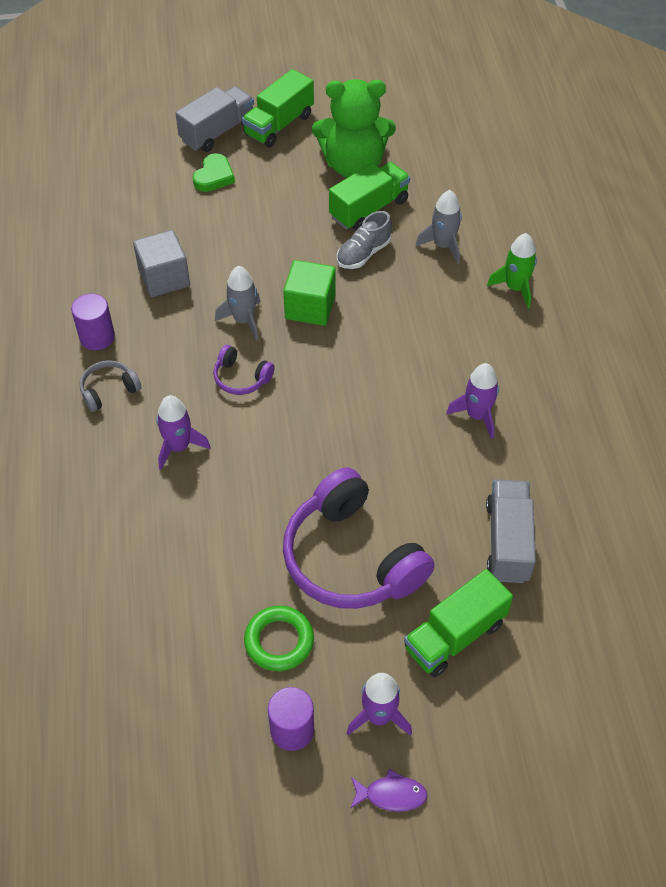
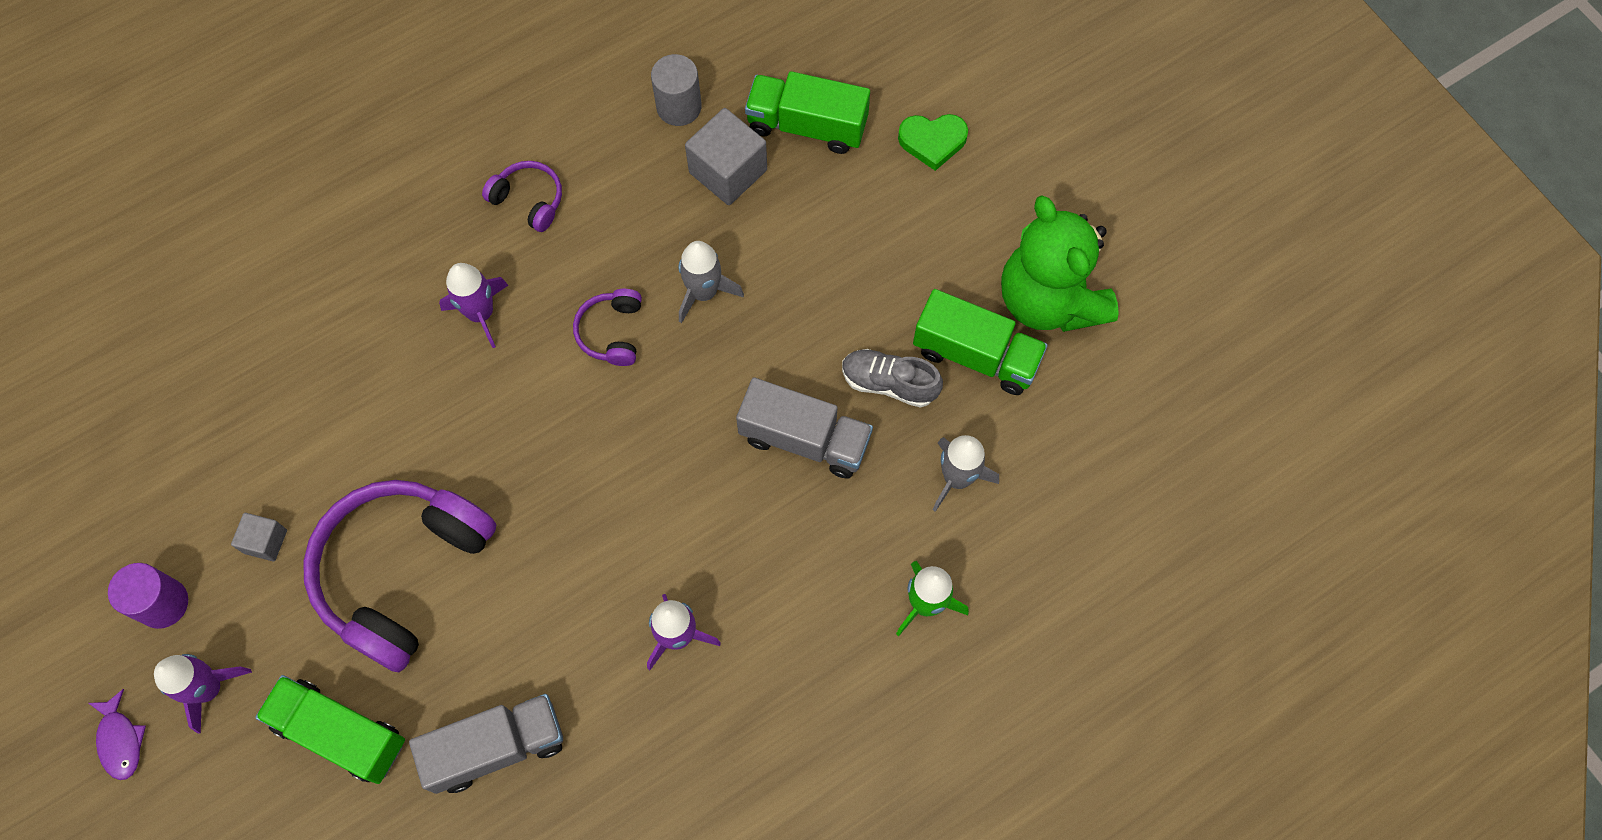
camera: 65 degrees right, 15 degrees up
(97, 286) = (679, 107): none -> grey cylinder
(97, 337) = (601, 147): purple cylinder -> none
(109, 390) = (529, 200): grey headphones -> purple headphones
(217, 132) = (1018, 106): grey truck -> grey truck (804, 439)
(279, 125) = (1075, 172): green truck -> green truck (807, 125)
(279, 641) = (265, 541): green ring -> grey cube
(310, 307) = (762, 359): green cube -> none

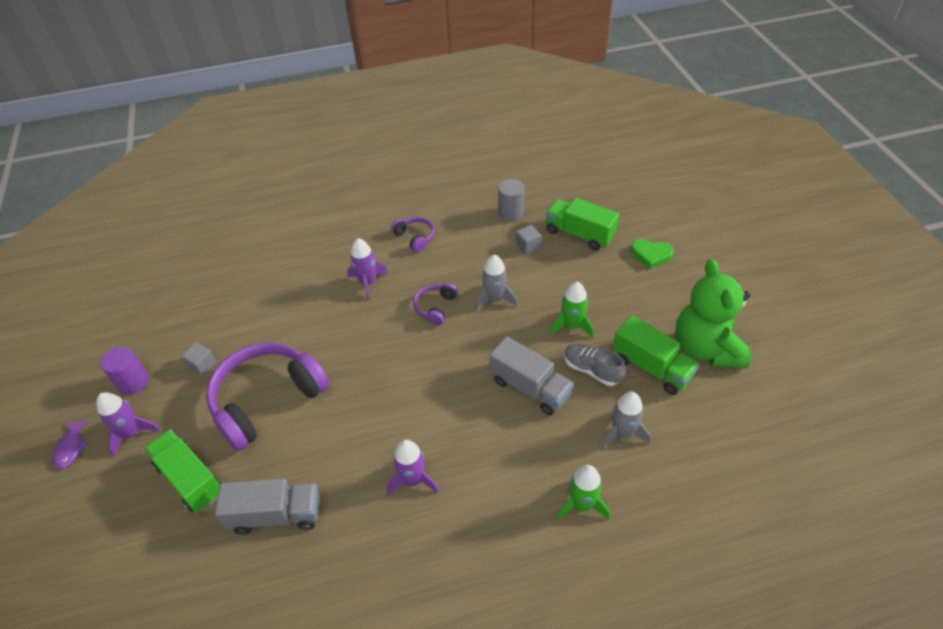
camera: 20 degrees right, 20 degrees down
(728, 171) = (528, 246): grey cube -> grey cube, size x0.55
(839, 312) = (572, 326): none -> green rocket

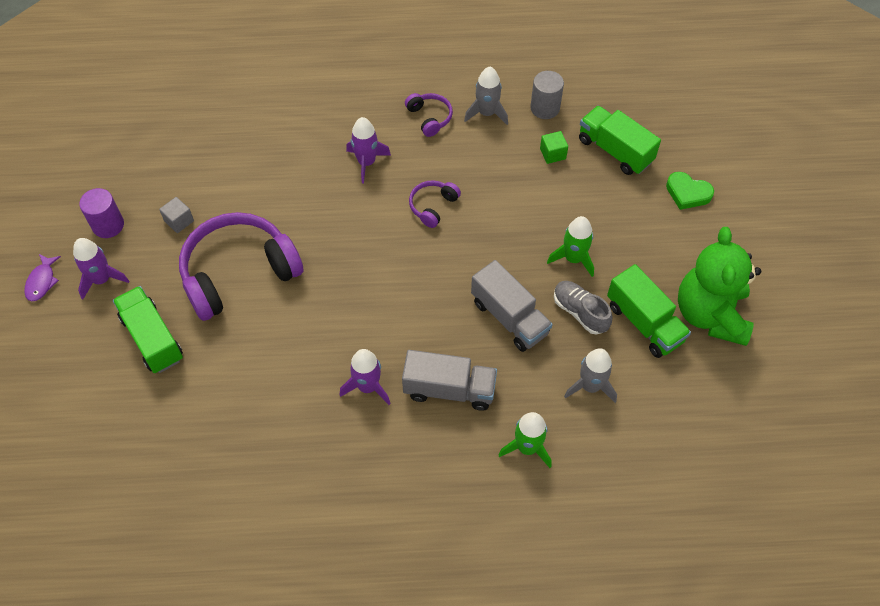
camera: 10 degrees right, 10 degrees up
(276, 515) = (229, 391): grey truck -> grey truck (449, 389)
(494, 299) = (499, 210): grey rocket -> grey rocket (486, 113)
(528, 246) = (552, 154): grey cube -> green cube

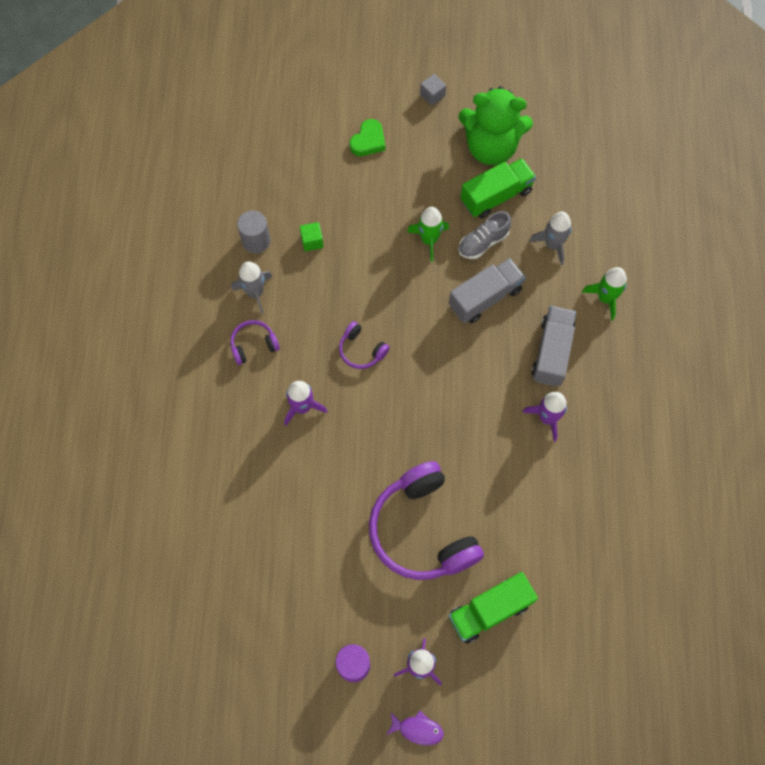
camera: 85 degrees left, 10 degrees up
(179, 221) = (355, 591): grey cube -> grey cube (432, 95)
(615, 151) = (315, 189): green truck -> none

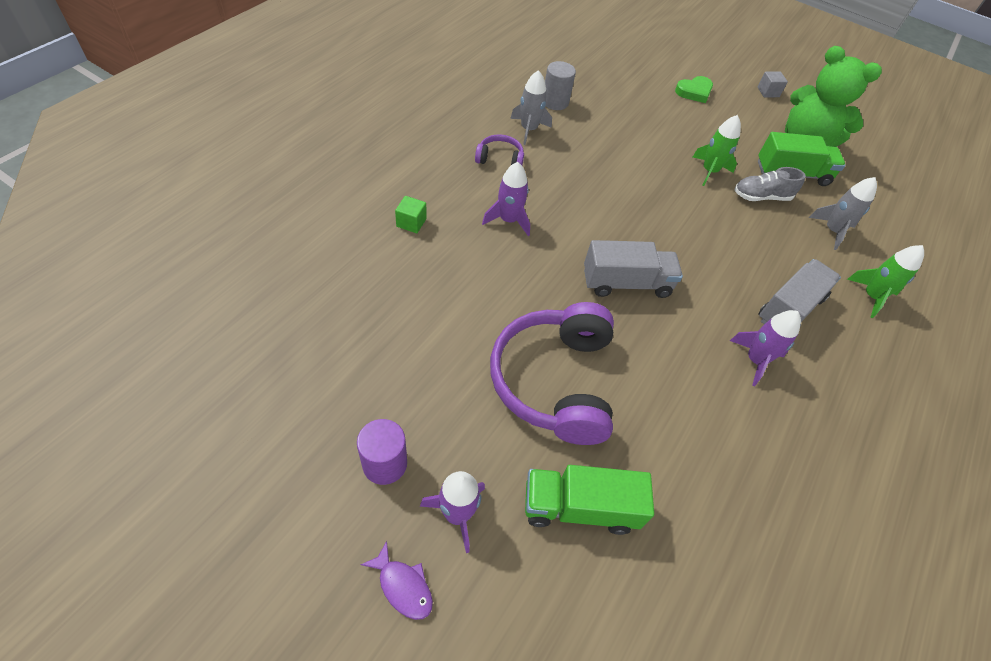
camera: 25 degrees right, 15 degrees down
(312, 241) = (602, 124): green cube -> green cube (411, 223)
(361, 350) = (594, 210): purple headphones -> none
(485, 298) = (740, 234): grey truck -> grey truck (626, 283)

